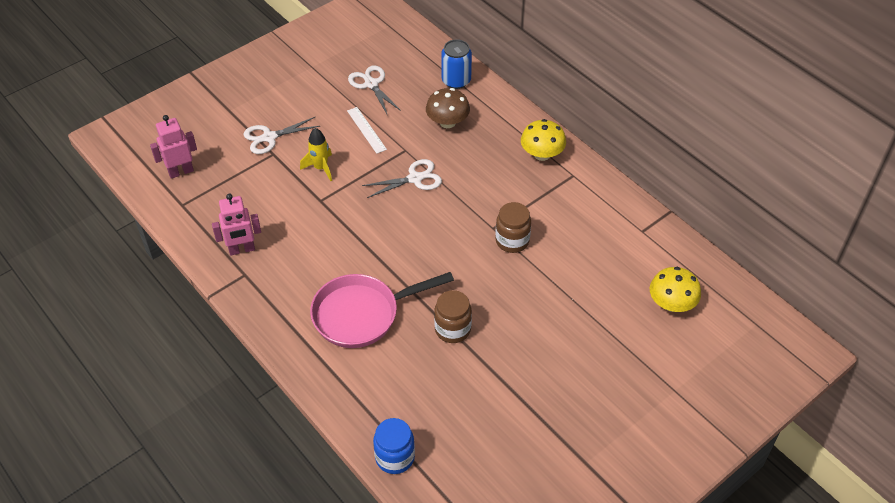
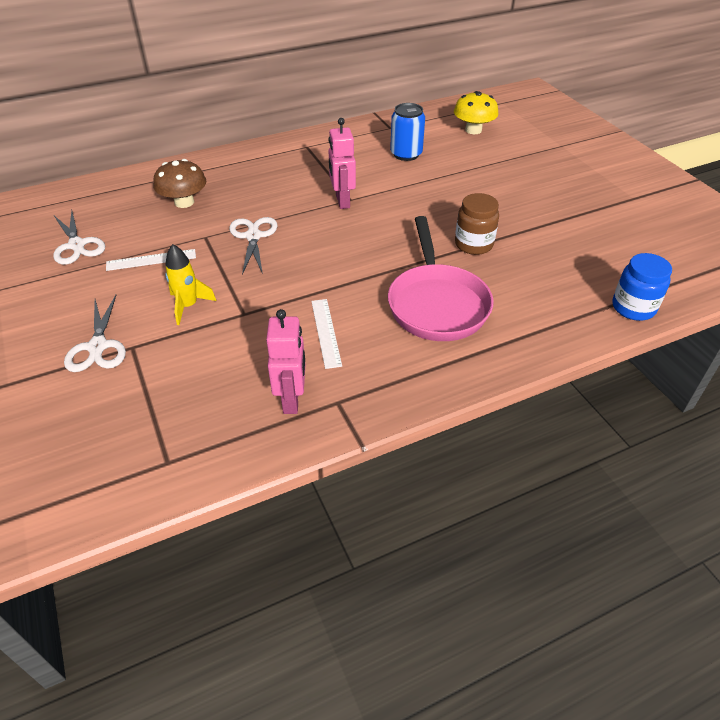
camera: 75 degrees left, 5 degrees down
(181, 172) = (95, 457): pink robot -> pink robot (342, 201)
(312, 252) = (326, 332): none -> white ruler
(371, 84) = (77, 245): white scissors -> white scissors turned 105 degrees counterclockwise
(456, 80) = (126, 187): blue can -> blue can (406, 154)
(512, 241) = (372, 191): brown jar -> none
(542, 154) = (269, 157): yellow mushroom -> none

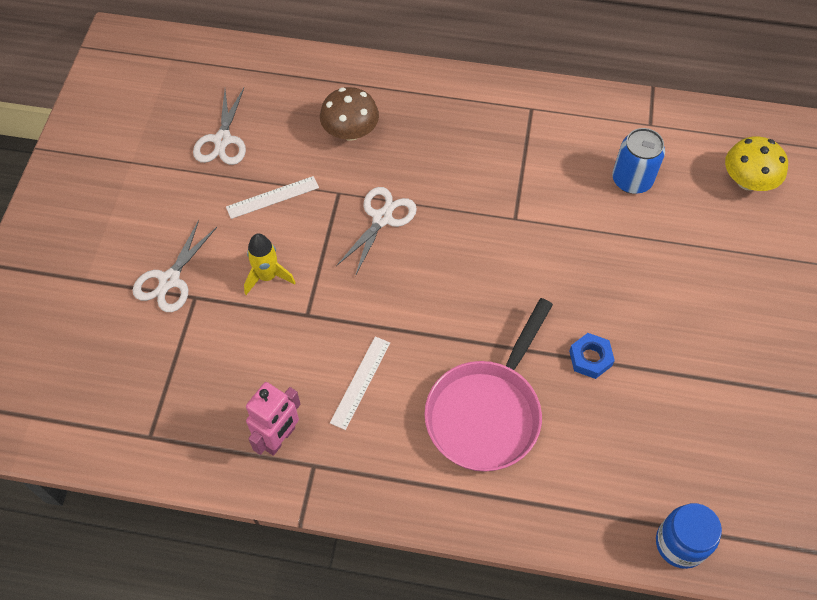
camera: 35 degrees right, 15 degrees up
(151, 260) = (272, 197): white ruler -> white ruler turned 45 degrees counterclockwise
(342, 201) = (504, 217): pink robot -> none
(473, 244) = (590, 358): brown jar -> blue nut

